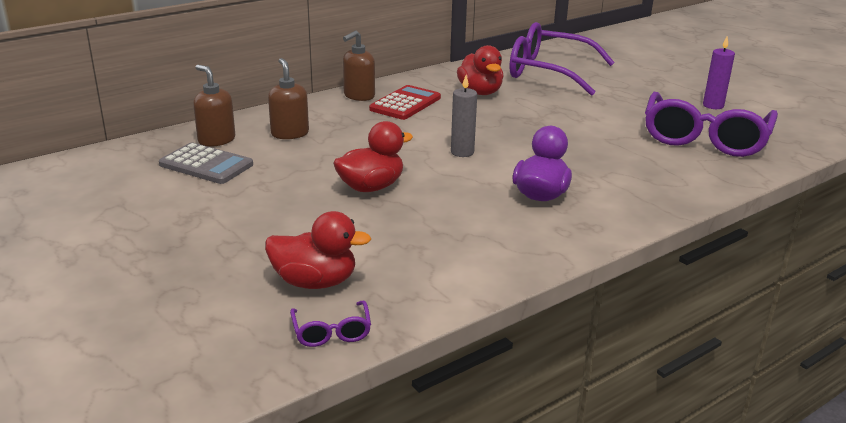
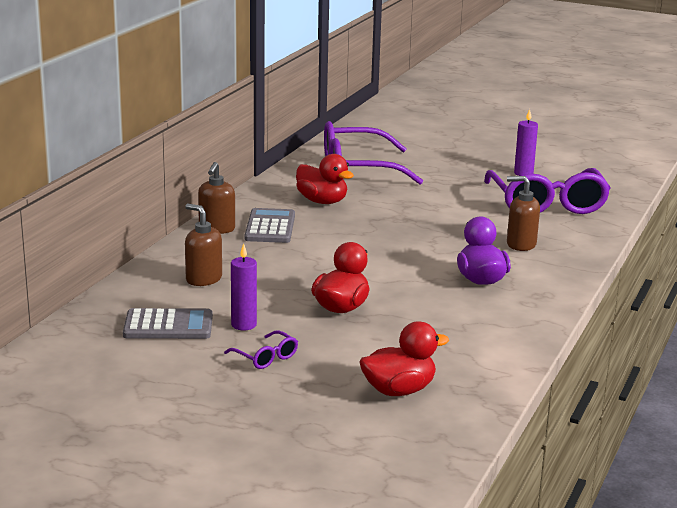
camera: 30 degrees left, 5 degrees down
(216, 140) = (142, 301): brown soap dispenser -> brown soap dispenser (520, 244)
(266, 180) = (244, 325): none -> purple candle
(331, 331) = (457, 419): purple glasses -> purple glasses (265, 357)
(405, 104) = (270, 227): red calculator -> grey calculator
(462, 152) = (377, 260): grey candle -> none

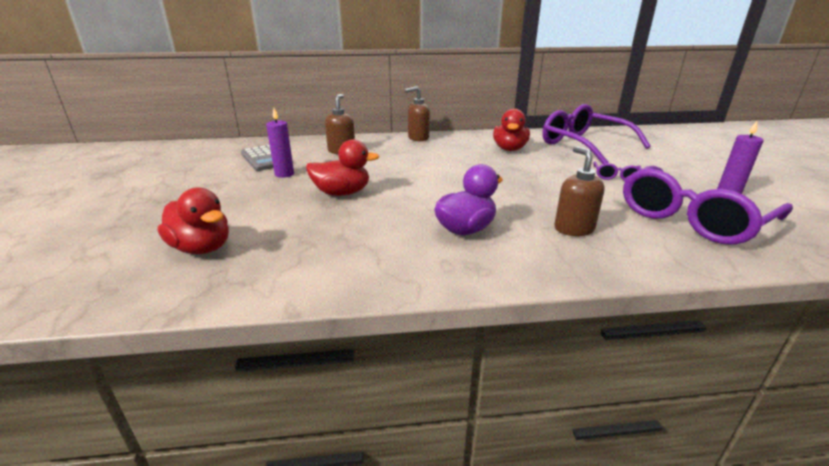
camera: 60 degrees right, 5 degrees up
(265, 357) = (237, 190): purple glasses -> purple glasses (615, 176)
(270, 227) = (443, 147): grey calculator -> none

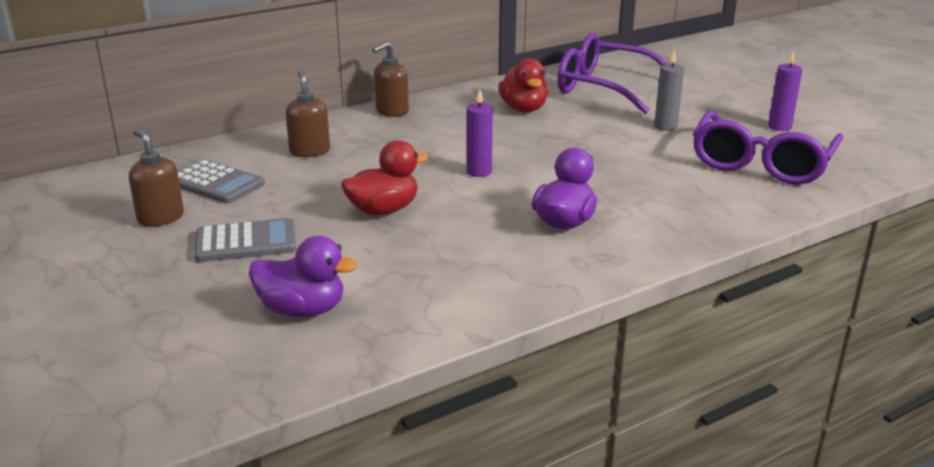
camera: 25 degrees left, 0 degrees up
(202, 248) = (302, 310): red duck -> purple duck
(234, 195) = (246, 242): none -> grey calculator
(284, 174) = (274, 200): purple candle -> purple candle (479, 172)
(573, 229) = (666, 198): brown soap dispenser -> brown soap dispenser (160, 218)
(615, 176) = (665, 126): purple glasses -> grey candle

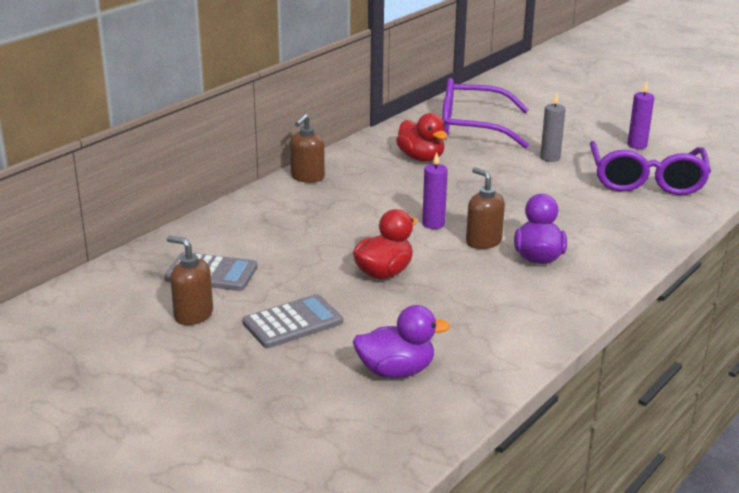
camera: 20 degrees left, 0 degrees up
(310, 151) = (268, 228): brown soap dispenser -> brown soap dispenser (483, 241)

